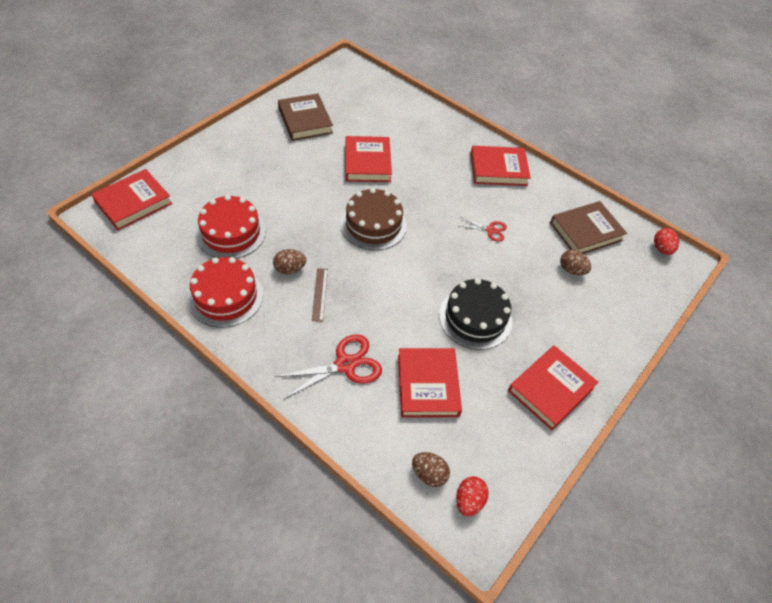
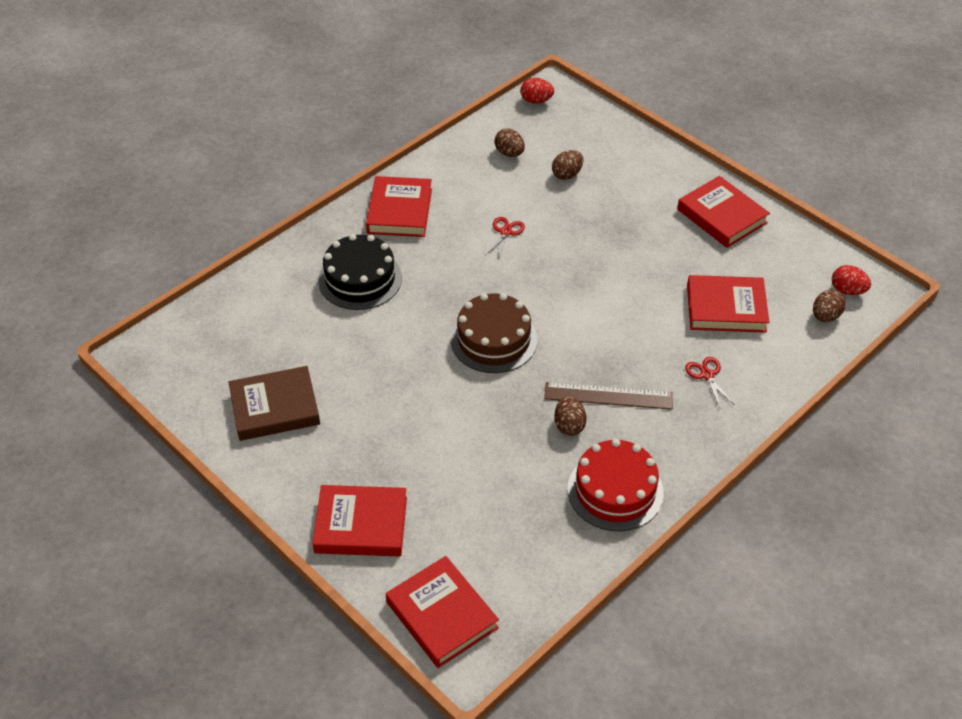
camera: 80 degrees left, 5 degrees down
(231, 232) = (505, 490): red cake -> none
(320, 294) = (608, 396): brown ruler -> brown ruler, size x1.58
(345, 365) = (707, 375): red scissors -> red scissors, size x0.56
(367, 162) = (376, 339): red book -> red book (361, 525)
(475, 318) = (637, 261): black cake -> black cake (360, 279)
(586, 231) = (509, 153): brown book -> brown egg

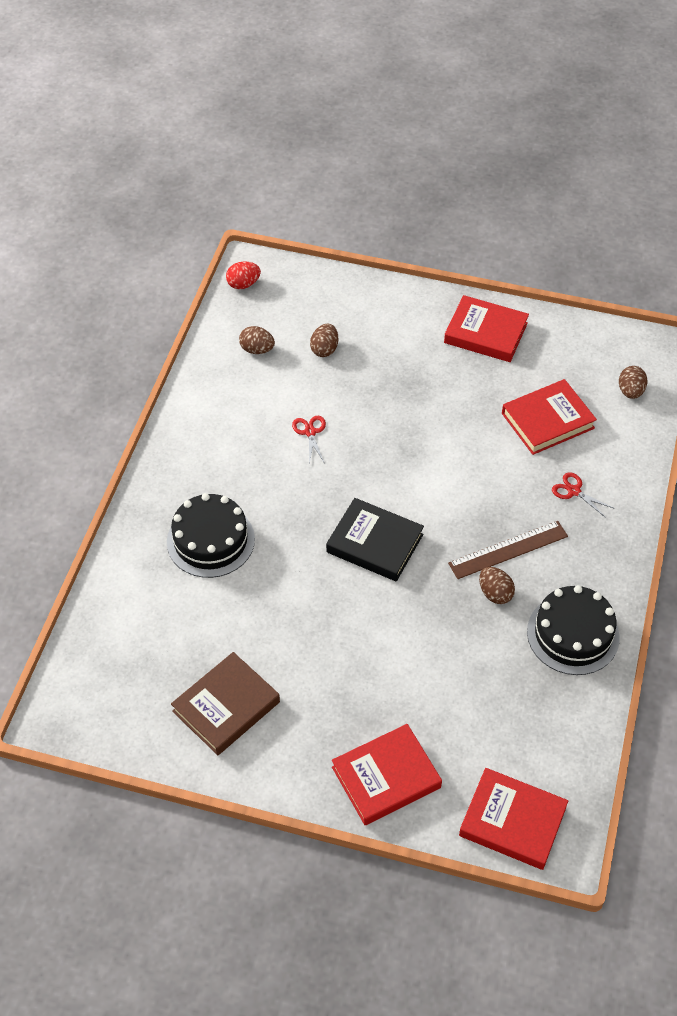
camera: 30 degrees left, 5 degrees up
(399, 211) = (197, 454): red book -> none
(494, 339) = (374, 543): brown cake -> black book
(615, 490) = (573, 634): red cake -> black cake
(847, 290) = (632, 359): red egg -> none

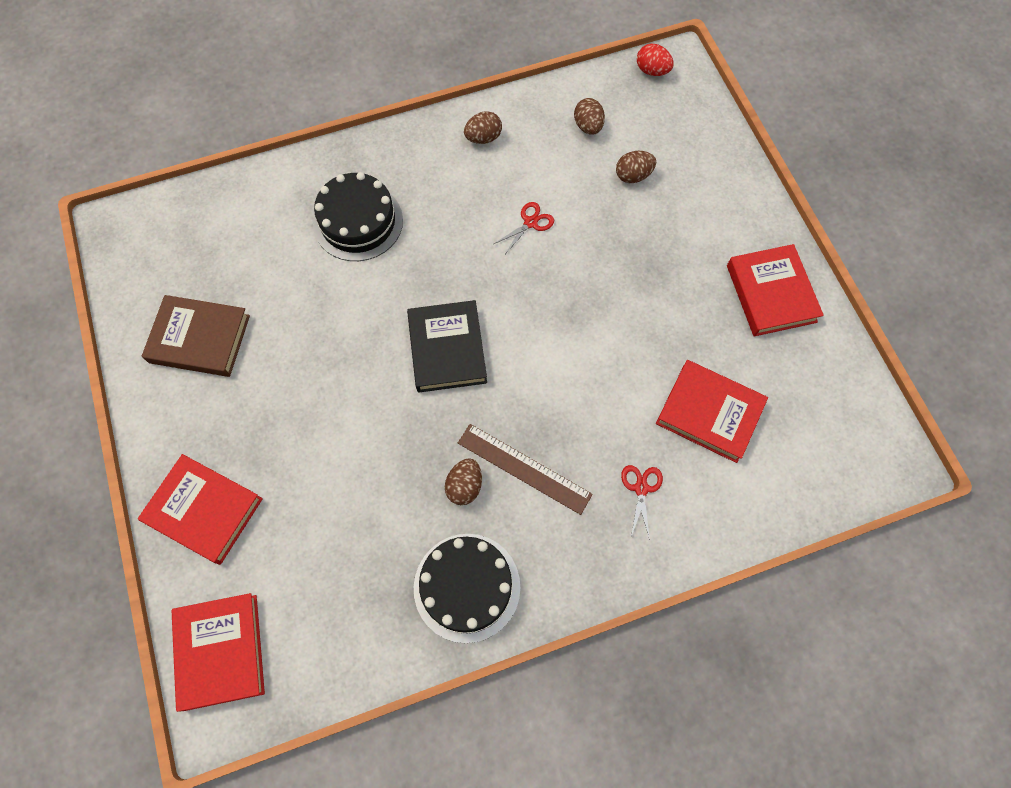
camera: 55 degrees right, 15 degrees up
(630, 391) = (814, 470): brown egg -> brown egg (483, 138)

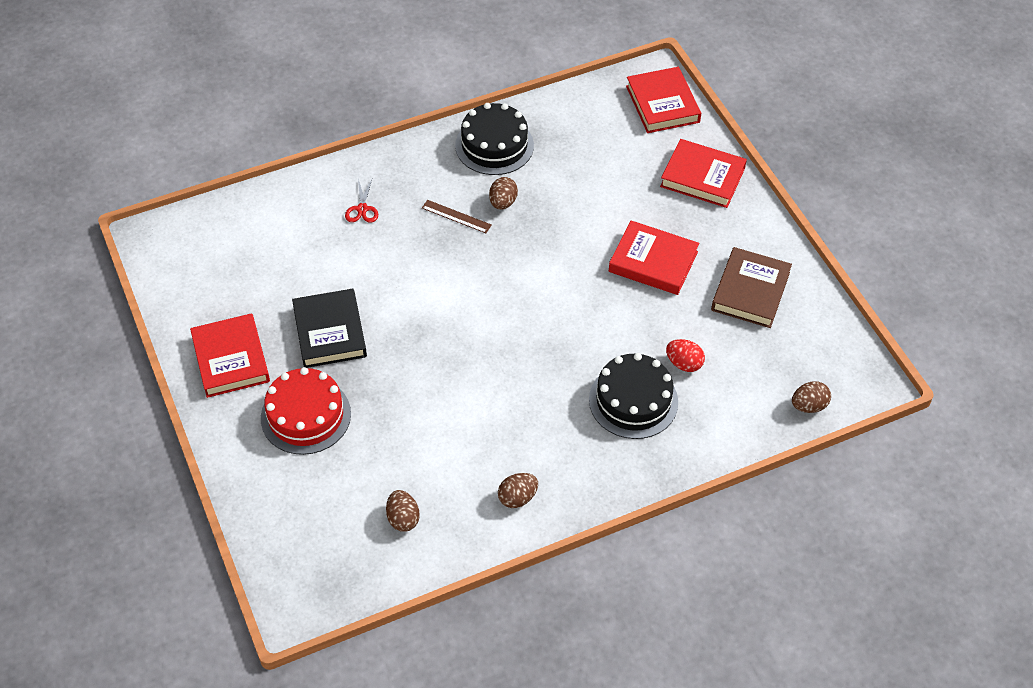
camera: 175 degrees right, 15 degrees down
(200, 339) = (750, 291): brown book -> brown book turned 75 degrees counterclockwise
(447, 349) = (529, 296): black book -> black book (330, 332)
(524, 468) = (456, 216): brown ruler -> brown ruler, size x0.63
(530, 223) = (461, 410): red scissors -> none
(633, 176) = (355, 465): brown egg -> brown egg (808, 406)
(652, 71) = (327, 595): red egg -> red egg (684, 364)
(685, 227) = (306, 416): none -> red cake
(709, 413) = (301, 262): red book -> red book (653, 262)

